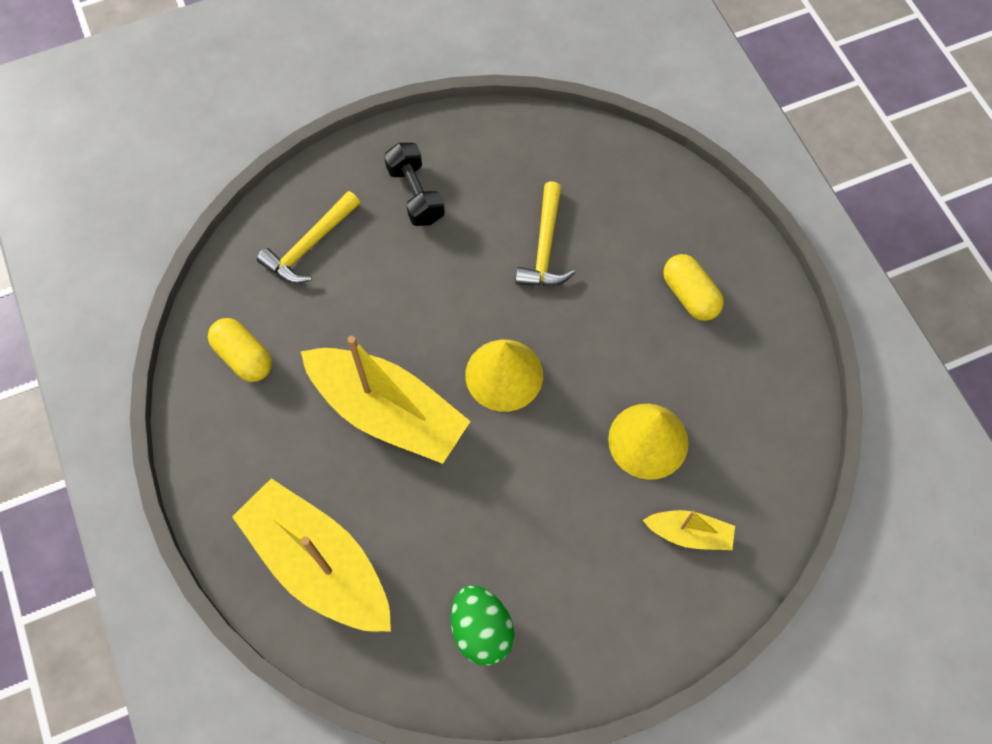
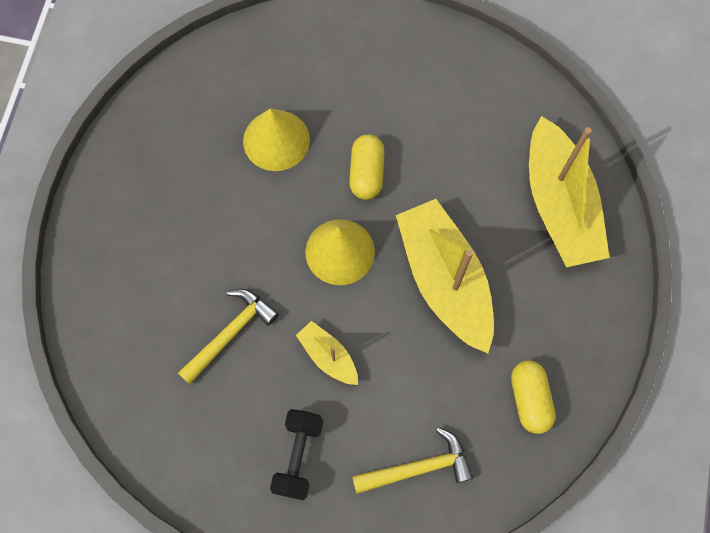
camera: 145 degrees left, 5 degrees up
(481, 630) = (476, 97): green egg -> none
(689, 533) = (299, 68): yellow boat -> yellow boat (328, 356)
(690, 295) = (157, 220): yellow capsule -> yellow capsule (366, 173)

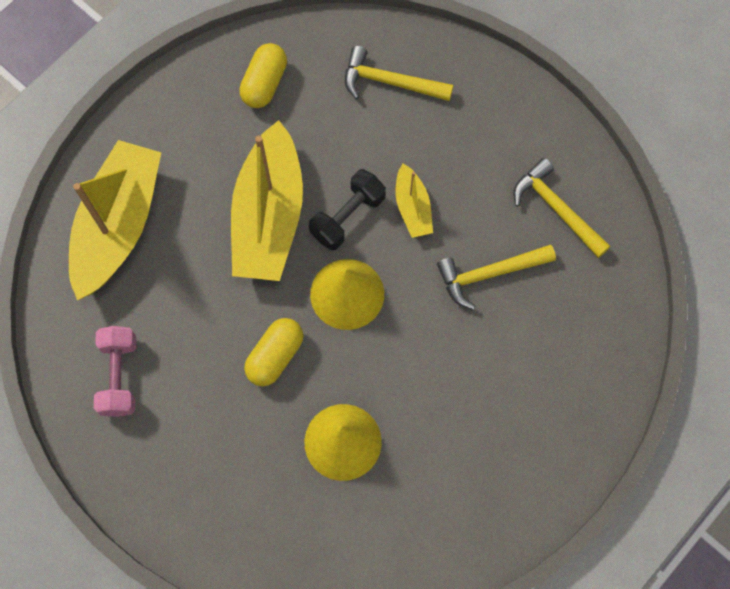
camera: 150 degrees left, 0 degrees up
(200, 427) = (556, 209): none -> yellow hammer
(298, 456) = (484, 142): black dumbbell -> black dumbbell (347, 216)
(473, 97) = (119, 376): none -> pink dumbbell

